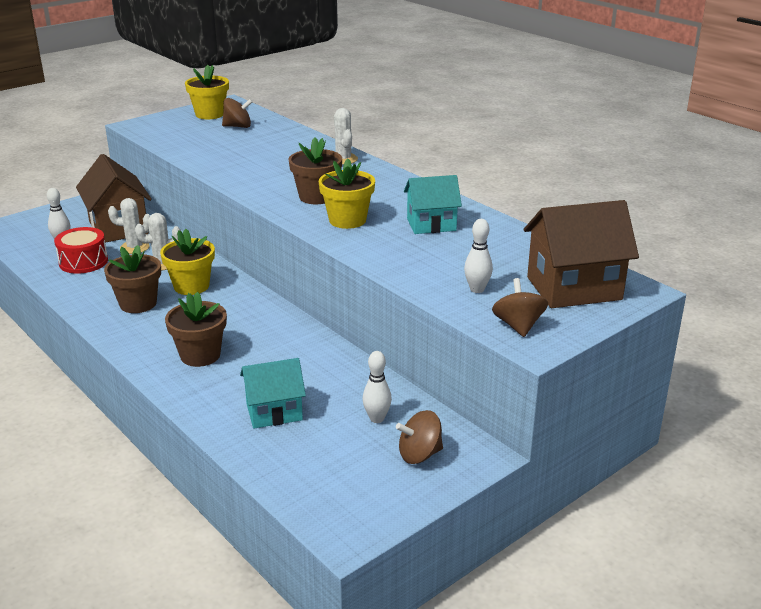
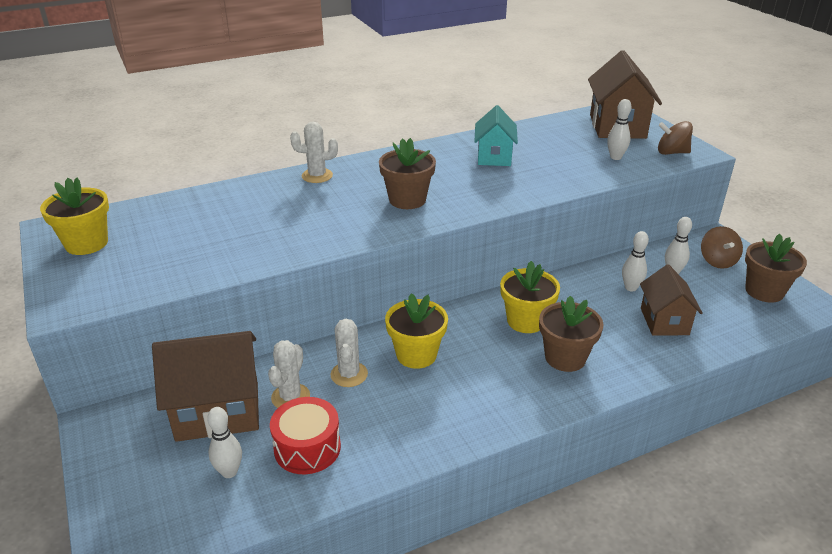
camera: 75 degrees left, 5 degrees up
(138, 304) = (443, 398): brown flower pot -> brown flower pot (764, 291)
(238, 126) = (156, 227): brown spinning top -> none
(274, 412) = (664, 321): turquoise house -> brown house
(332, 389) = (630, 288): none -> white bowling pin
(347, 220) = (470, 191): yellow flower pot -> yellow flower pot (526, 321)

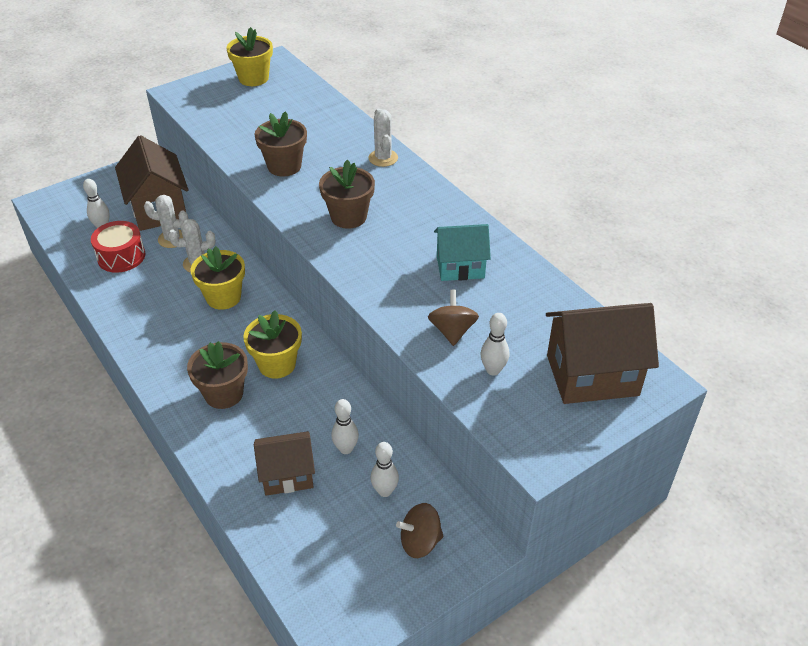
camera: 80 degrees right, 10 degrees up
(671, 152) = (526, 428): brown spinning top -> brown spinning top (452, 331)
(764, 291) = (360, 584): brown flower pot -> brown flower pot (284, 166)

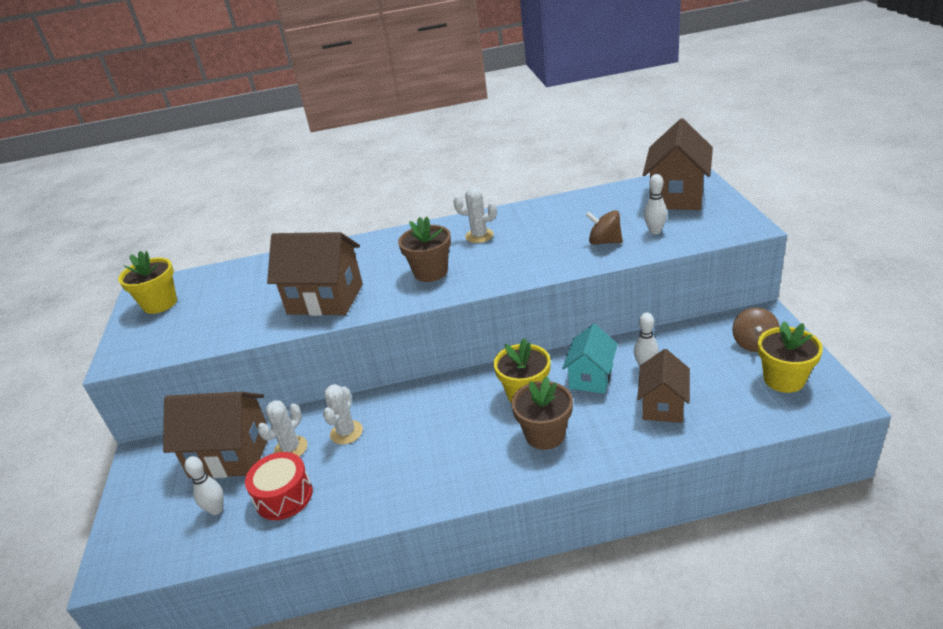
camera: 60 degrees left, 10 degrees down
(223, 297) = (411, 419): yellow flower pot -> yellow flower pot (784, 379)
(284, 166) = (325, 299): brown flower pot -> brown house
(383, 158) = (366, 245): white cactus -> white cactus (479, 236)
(385, 491) = (698, 353): white bowling pin -> none
(460, 267) = (534, 229): turquoise house -> turquoise house (591, 377)

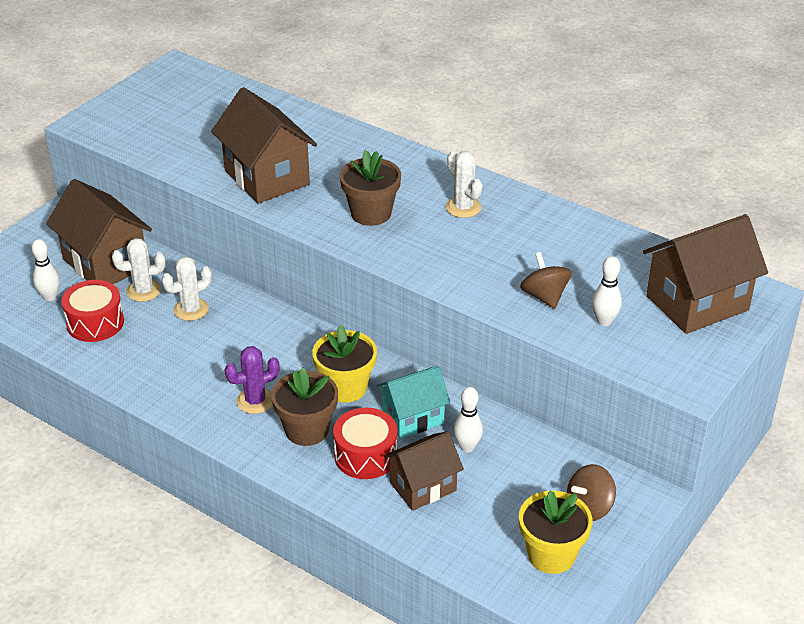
camera: 40 degrees right, 5 degrees up
(160, 304) = (166, 91): yellow flower pot -> none
(484, 447) = (255, 401): none -> purple cactus
(603, 418) = (365, 455): none -> red drum

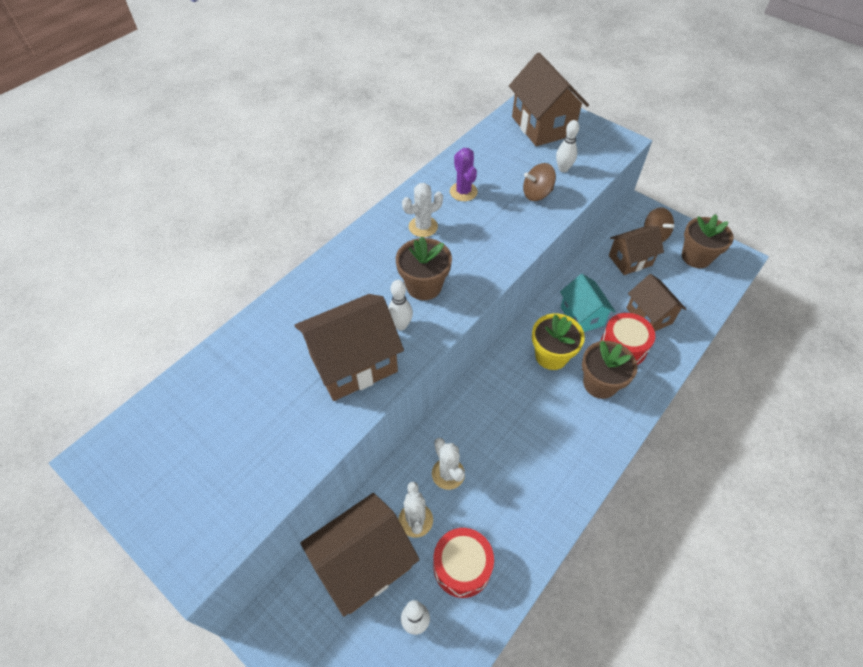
camera: 85 degrees left, 15 degrees up
(255, 401) = (569, 419): purple cactus -> purple cactus (463, 192)
(467, 447) = (608, 288): white bowling pin -> white bowling pin (401, 325)
(527, 474) = (630, 260): none -> brown house
(551, 555) = (696, 257): yellow flower pot -> brown flower pot

